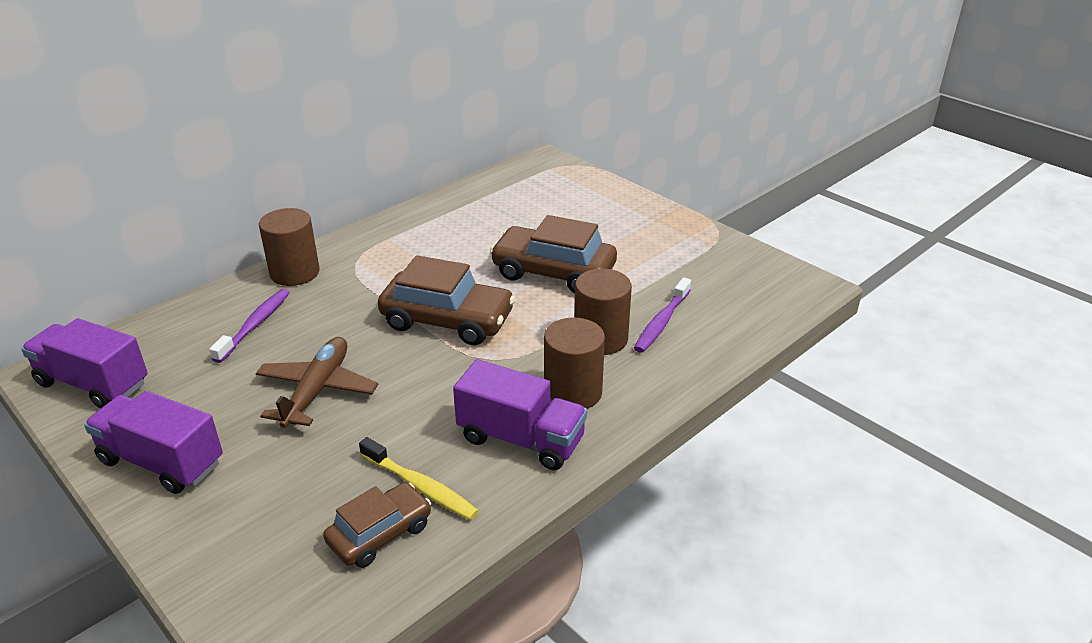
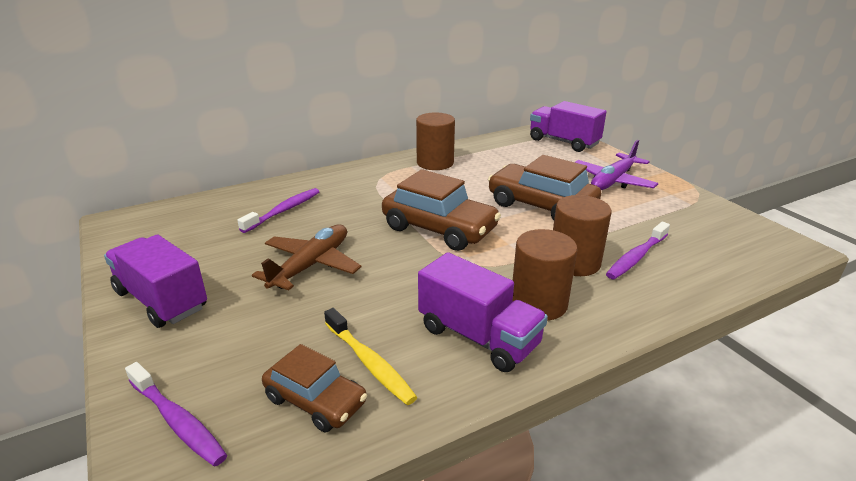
camera: 15 degrees right, 5 degrees down
(93, 383) = (145, 233): purple truck -> purple truck (563, 142)
(249, 581) = (177, 421): none -> purple toothbrush
(295, 273) = (330, 180): brown cylinder -> brown cylinder (435, 163)
(380, 534) = (315, 400): brown car -> brown car turned 60 degrees clockwise
(626, 227) = (612, 181): none -> purple plane

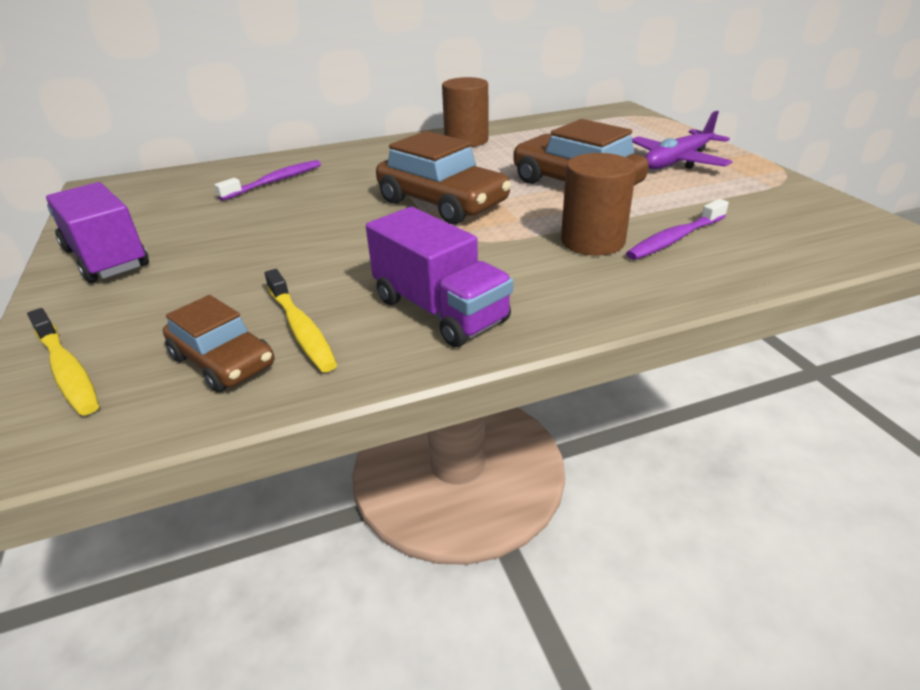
camera: 10 degrees right, 5 degrees up
(177, 421) = (67, 370): purple toothbrush -> yellow toothbrush
(311, 265) = (280, 233): brown plane -> none
(538, 303) = (529, 280): brown cylinder -> none
(563, 142) = (631, 122): purple truck -> none

